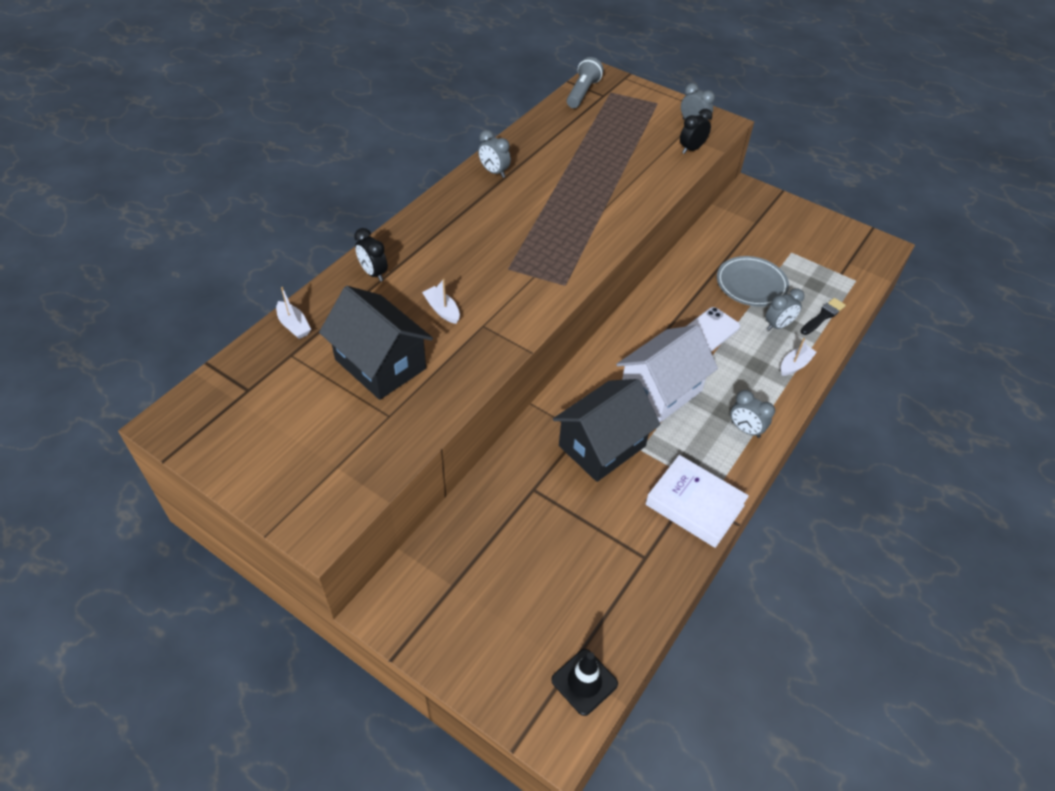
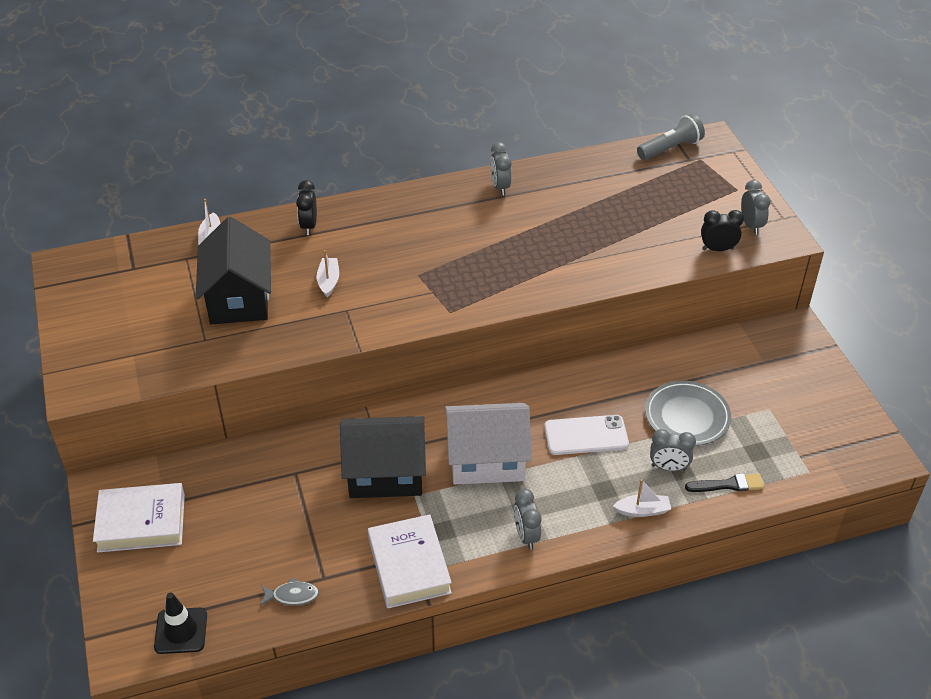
camera: 40 degrees right, 5 degrees down
(450, 615) = (141, 522): none -> white book
(638, 588) = (292, 595): none -> grey fish

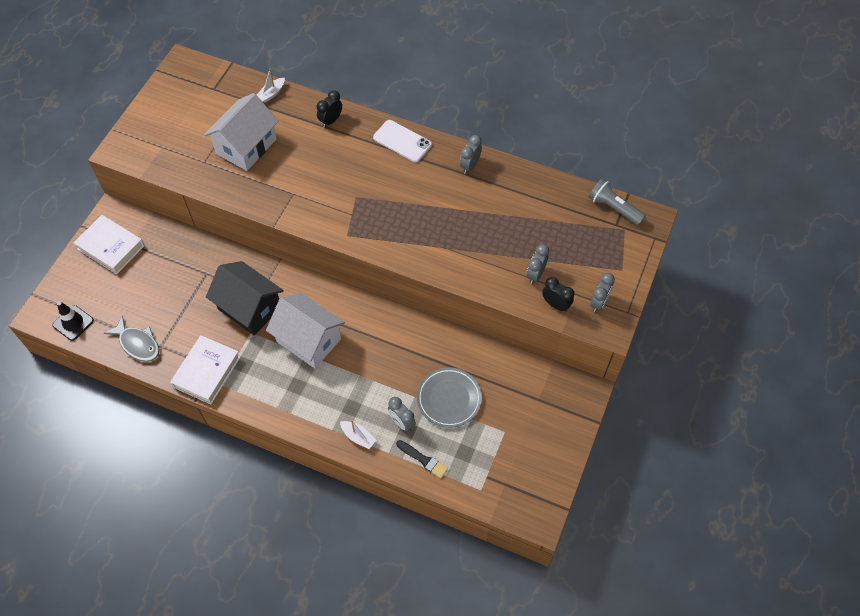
camera: 40 degrees right, 15 degrees up
(239, 298) = (246, 146): black house -> white house
(292, 595) = (138, 344): grey fish -> grey fish, size x1.63
(328, 281) = (303, 167): white boat -> none
(526, 535) = (281, 402): grey clock -> grey clock (535, 274)
(586, 435) = (378, 366): white phone -> white phone (402, 141)
(671, 148) = (613, 208): grey flashlight -> grey flashlight turned 150 degrees counterclockwise

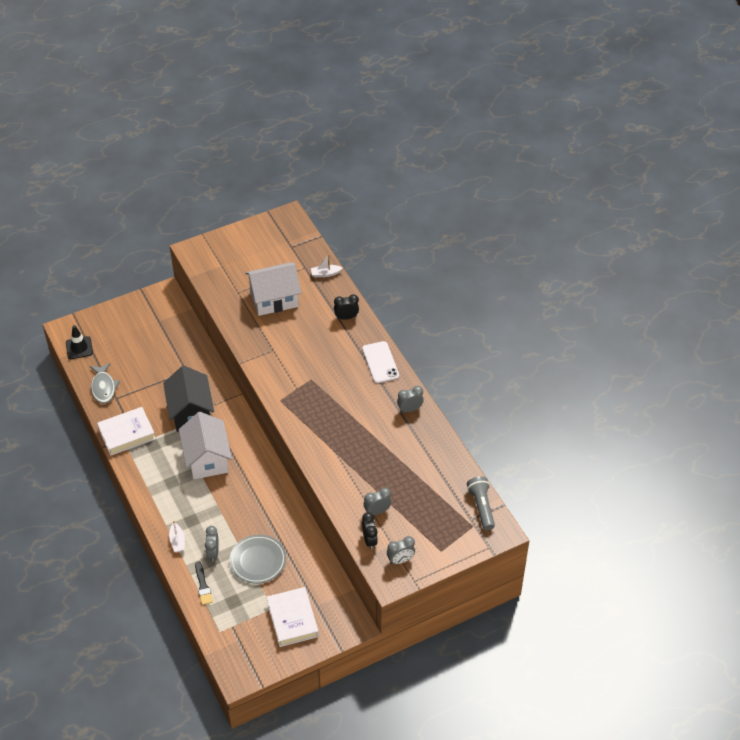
camera: 40 degrees right, 10 degrees down
(111, 247) = (144, 315): white book -> white book (292, 619)

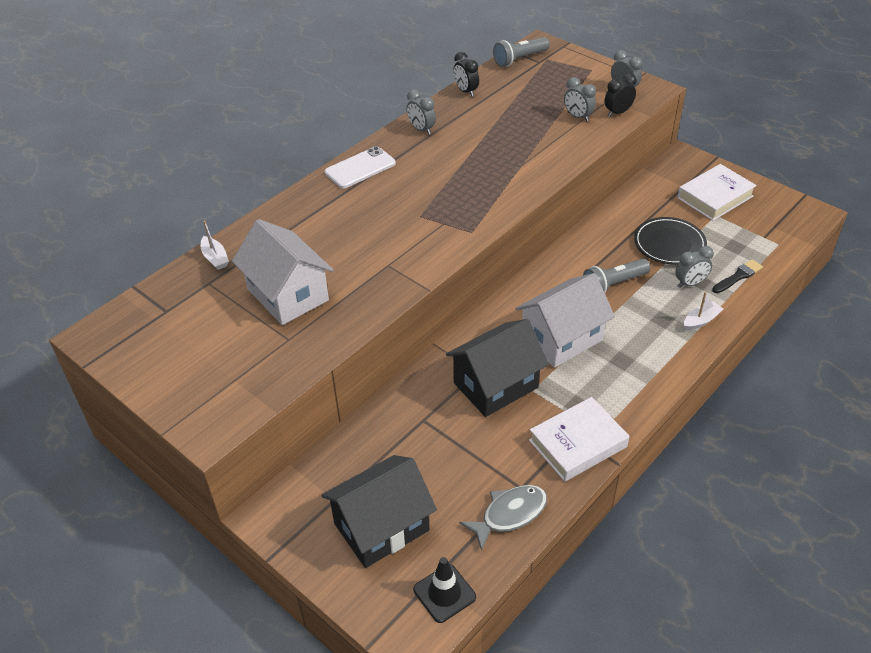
camera: 110 degrees left, 5 degrees down
(127, 434) = (578, 443): white book -> white book turned 75 degrees counterclockwise
(130, 335) = (381, 527): none -> black house
(237, 508) = (613, 284): none -> grey flashlight
(258, 561) = (669, 244): grey plate -> black plate
(346, 317) = (294, 216): black clock -> black clock (466, 91)

